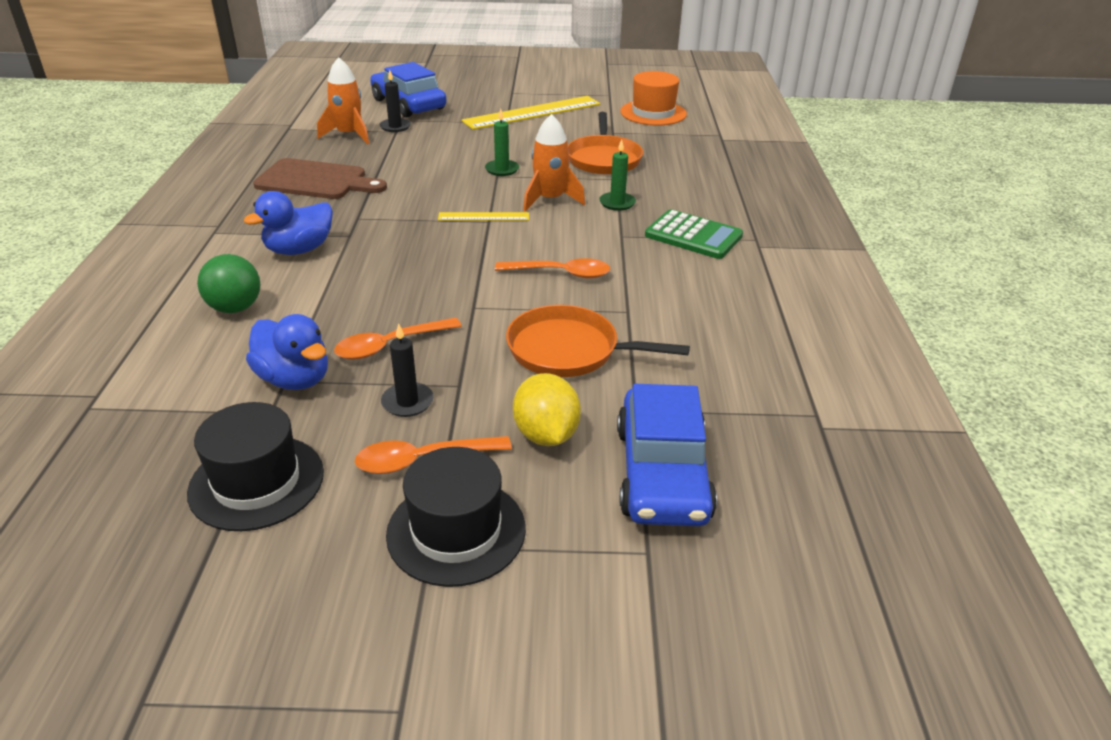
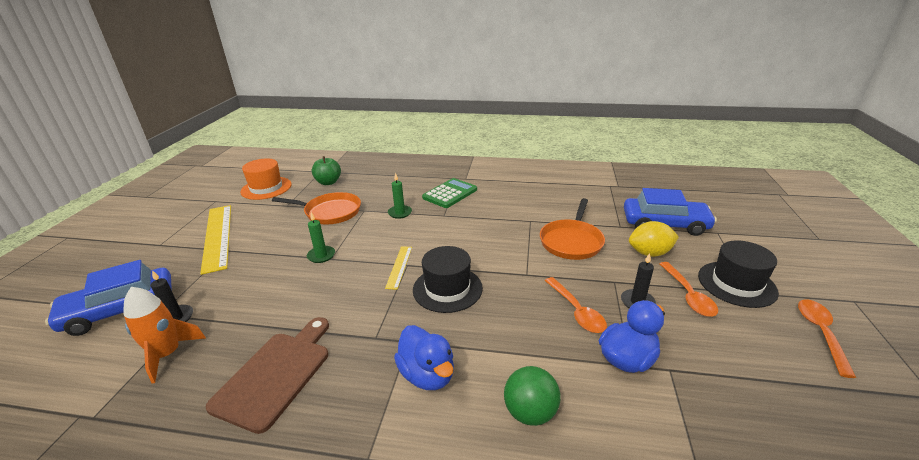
camera: 80 degrees left, 5 degrees down
(257, 482) = (743, 368): black hat -> black hat (447, 289)
(550, 200) = (384, 237): orange rocket -> none
(561, 273) = (487, 239): orange spoon -> orange spoon (820, 333)
(687, 145) = (328, 182): none -> green apple

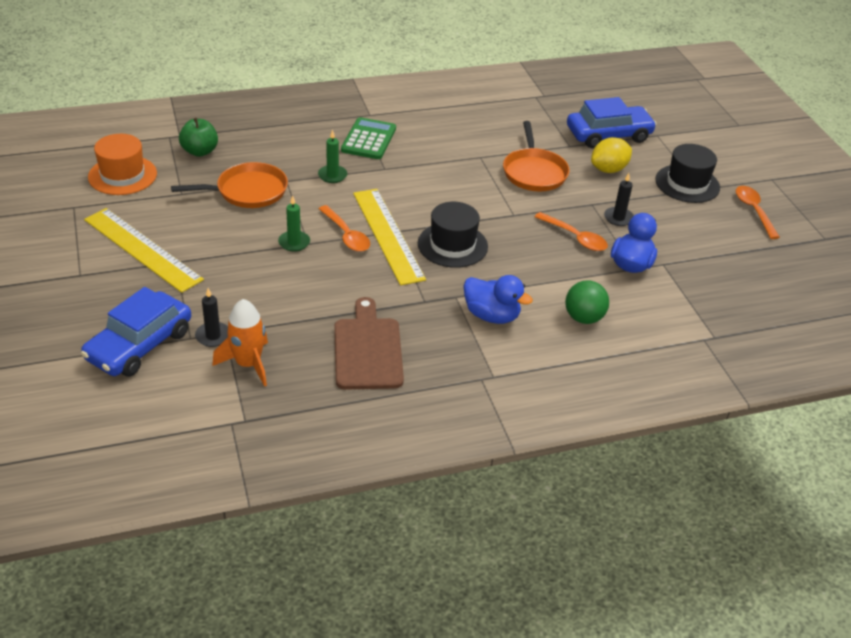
camera: 30 degrees left, 10 degrees up
(399, 267) = (388, 235): yellow ruler -> yellow ruler, size x2.04
(688, 295) = (654, 203): orange spoon -> orange spoon (346, 235)

